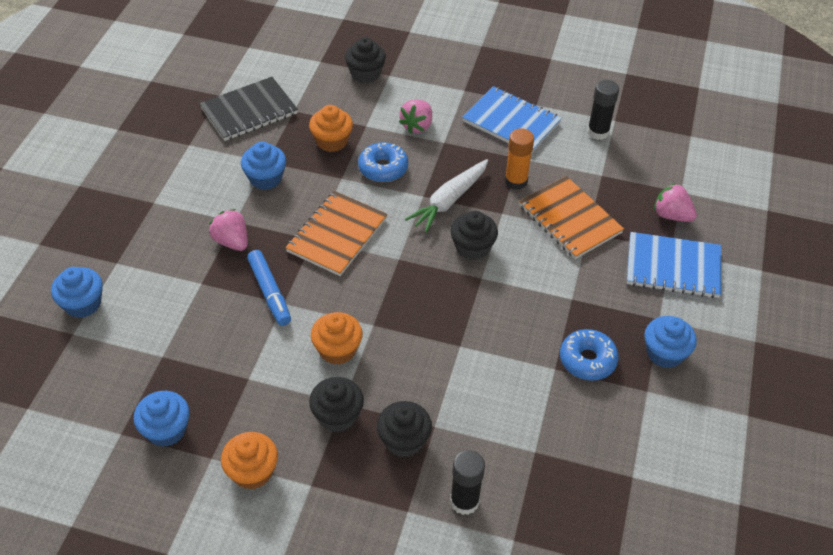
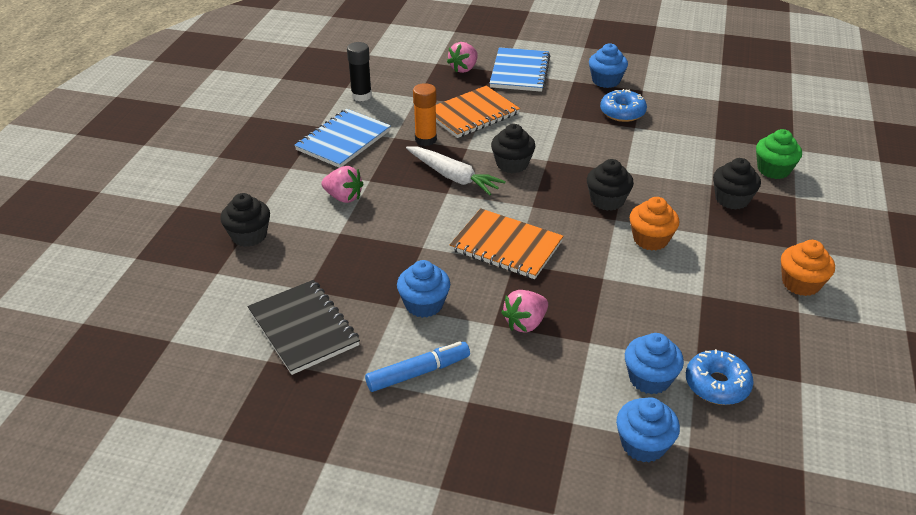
camera: 90 degrees left, 10 degrees down
(166, 430) = (782, 346): blue cupcake -> blue cupcake (649, 379)
(269, 292) = (591, 288): blue marker -> blue marker (418, 372)
(332, 141) = (364, 256): orange cupcake -> none
(337, 416) = (722, 236): black cupcake -> black cupcake (607, 200)
(383, 168) = (408, 218): blue donut -> blue donut (717, 384)
(464, 501) = (773, 170): black glue stick -> green cupcake

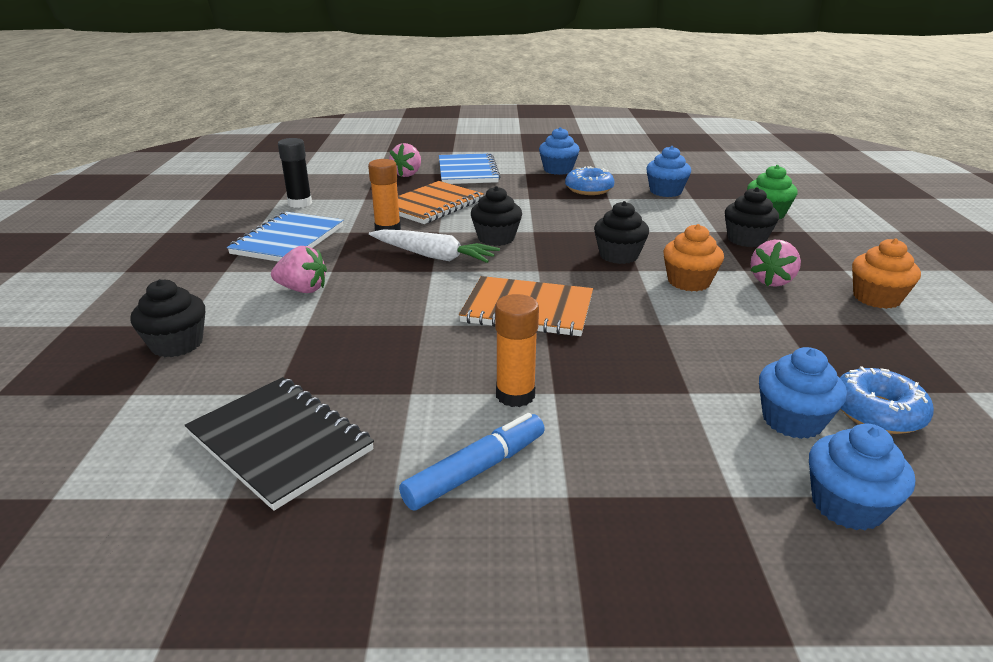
camera: 15 degrees left, 10 degrees down
(424, 304) = (450, 385): blue cupcake -> blue cupcake (665, 191)
(465, 321) = (515, 395): none -> orange glue stick
(525, 323) = (595, 384): pink strawberry -> pink strawberry (772, 281)

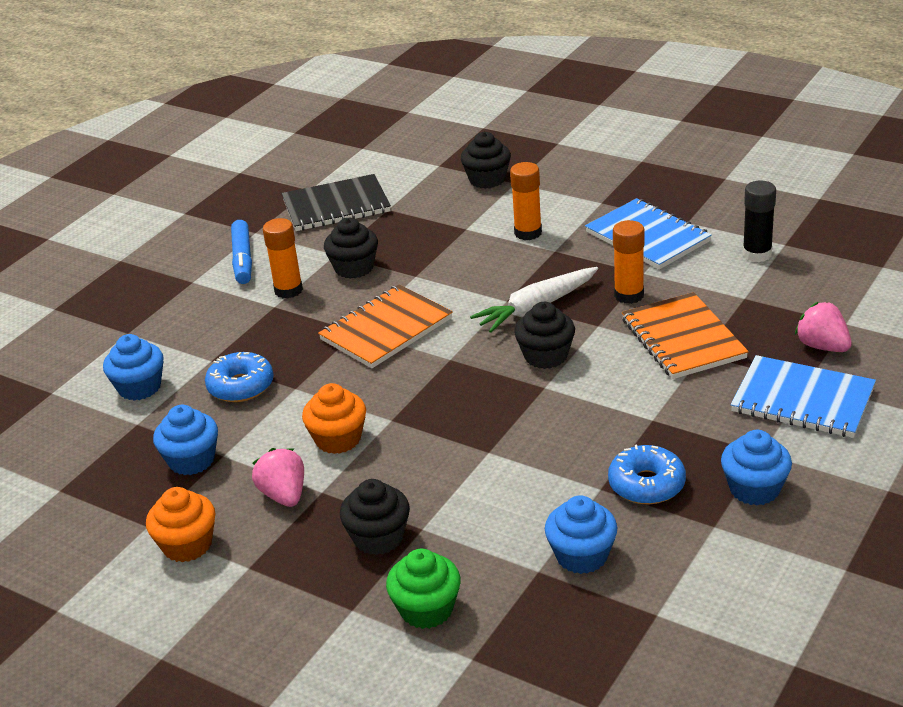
camera: 125 degrees right, 5 degrees up
(303, 289) = (528, 233): pink strawberry -> orange glue stick
(618, 255) = (431, 420): black cupcake -> black cupcake (354, 268)
(847, 505) = (74, 366): blue cupcake -> blue cupcake (191, 460)
(877, 412) = (100, 429): blue donut -> blue donut (241, 386)

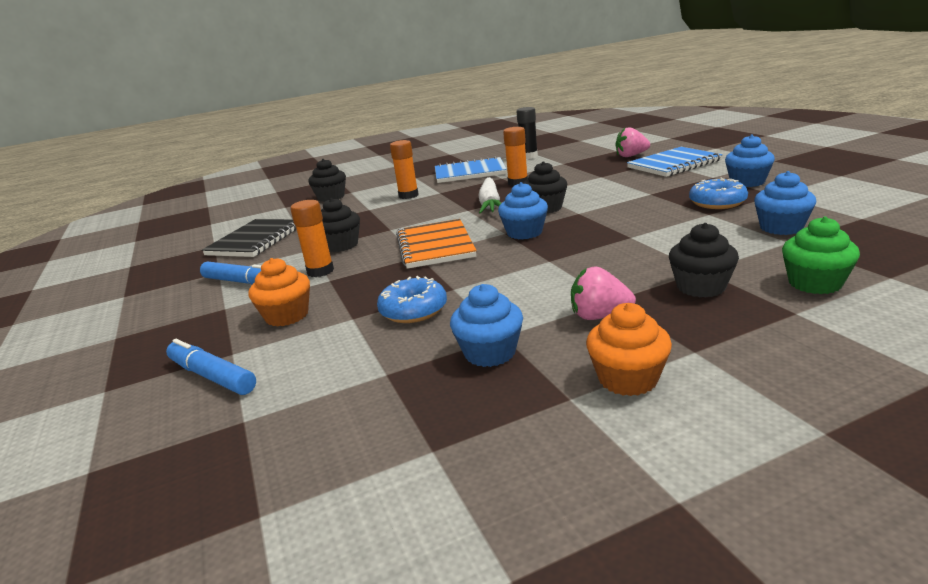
camera: 55 degrees left, 10 degrees down
(93, 344) = (212, 376): none -> blue marker
(139, 387) = (330, 361): blue cupcake -> blue cupcake (524, 233)
(338, 439) = (548, 282): orange cupcake -> orange cupcake (287, 316)
(682, 339) = (580, 178): orange notebook -> none

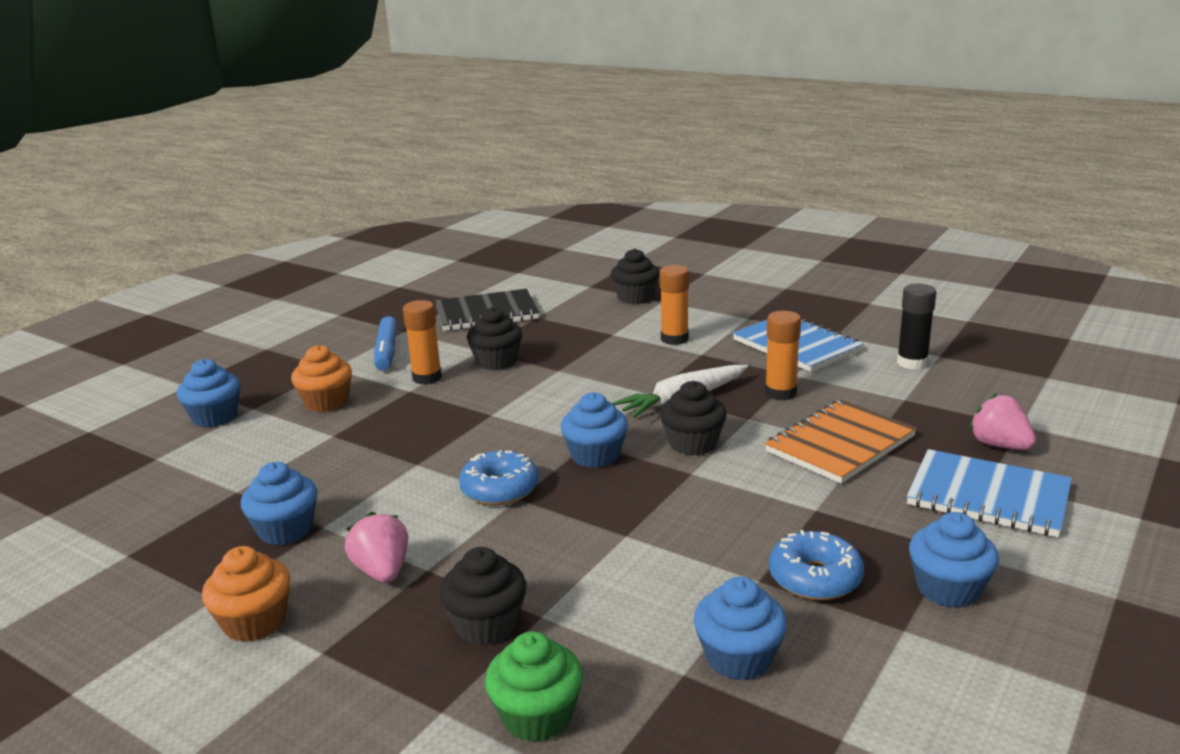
camera: 55 degrees right, 0 degrees up
(212, 376) = (215, 417): blue marker -> blue cupcake
(413, 310) = (358, 460): blue donut -> blue donut (500, 489)
(435, 246) = (522, 414): orange notebook -> orange notebook (840, 444)

